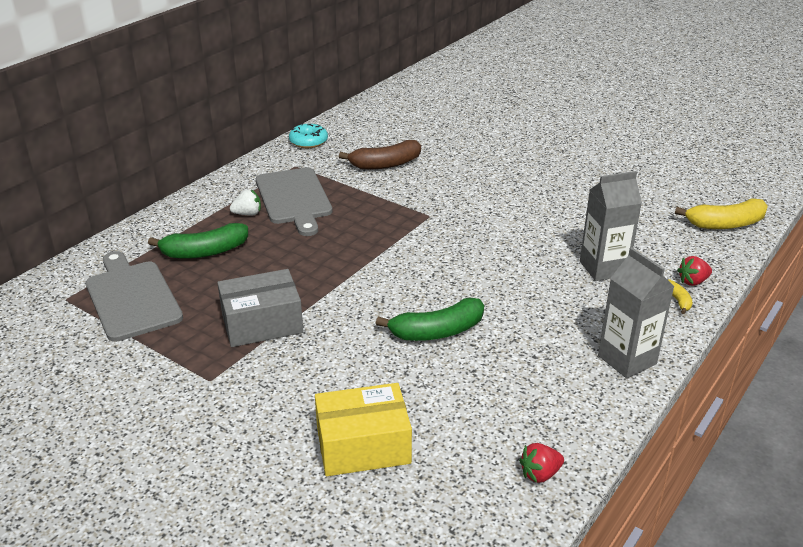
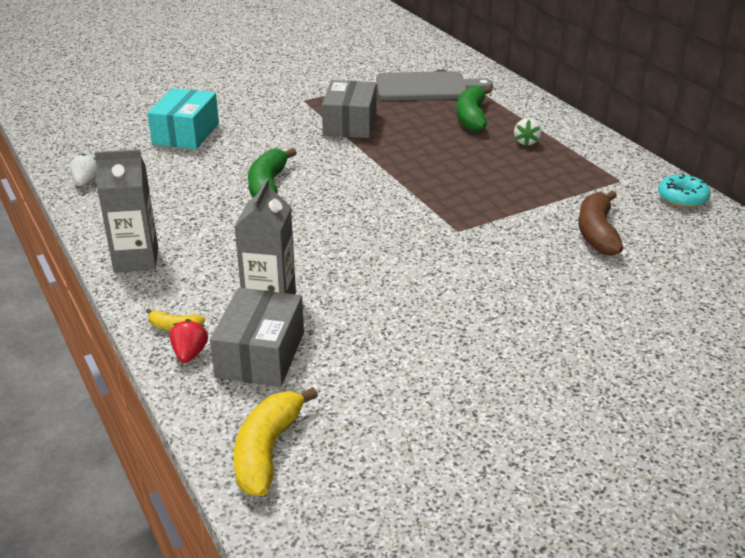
camera: 115 degrees right, 0 degrees up
(294, 199) = (543, 167): grey cutting board -> none
(363, 445) = (186, 133): yellow box -> turquoise box
(540, 474) = (86, 182): red strawberry -> white strawberry
(658, 253) = (260, 355): none -> grey box

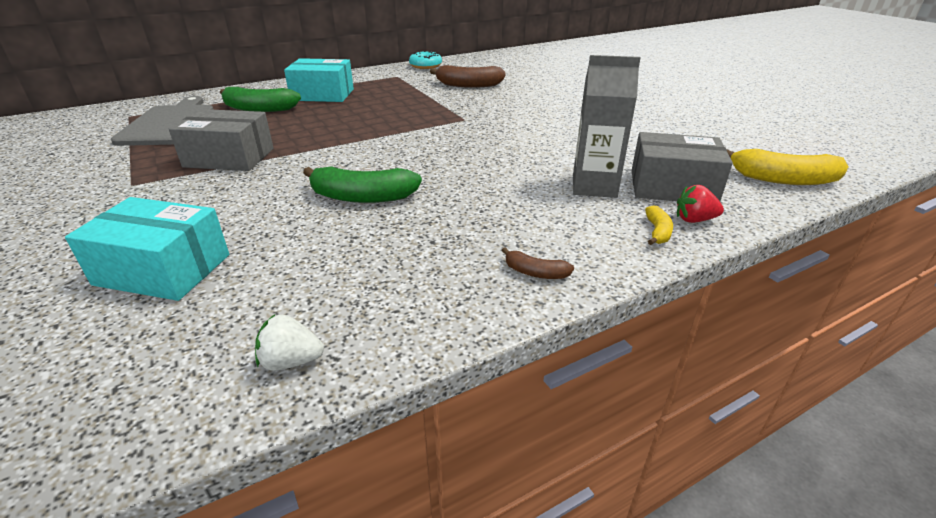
camera: 90 degrees left, 0 degrees up
(136, 259) = (535, 273): grey carton -> brown banana
(526, 142) = (322, 95): white strawberry -> turquoise box

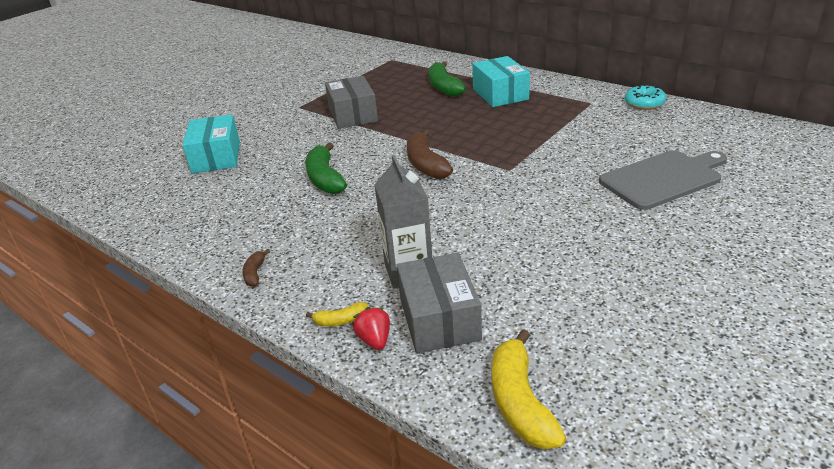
camera: 70 degrees right, 0 degrees up
(169, 124) = (390, 75): grey cutting board -> grey cutting board (663, 178)
(291, 361) = (152, 221): white strawberry -> none
(468, 85) = (611, 142): brown banana -> brown banana (426, 164)

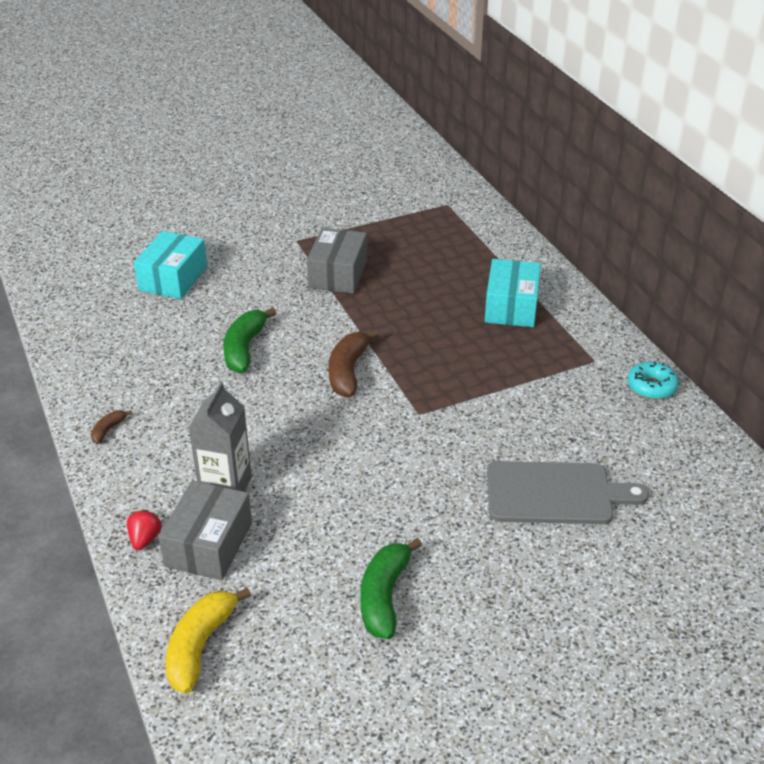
camera: 25 degrees right, 5 degrees up
(340, 321) = (135, 508): yellow banana -> none
(444, 87) = (462, 271): green banana -> green banana (384, 596)

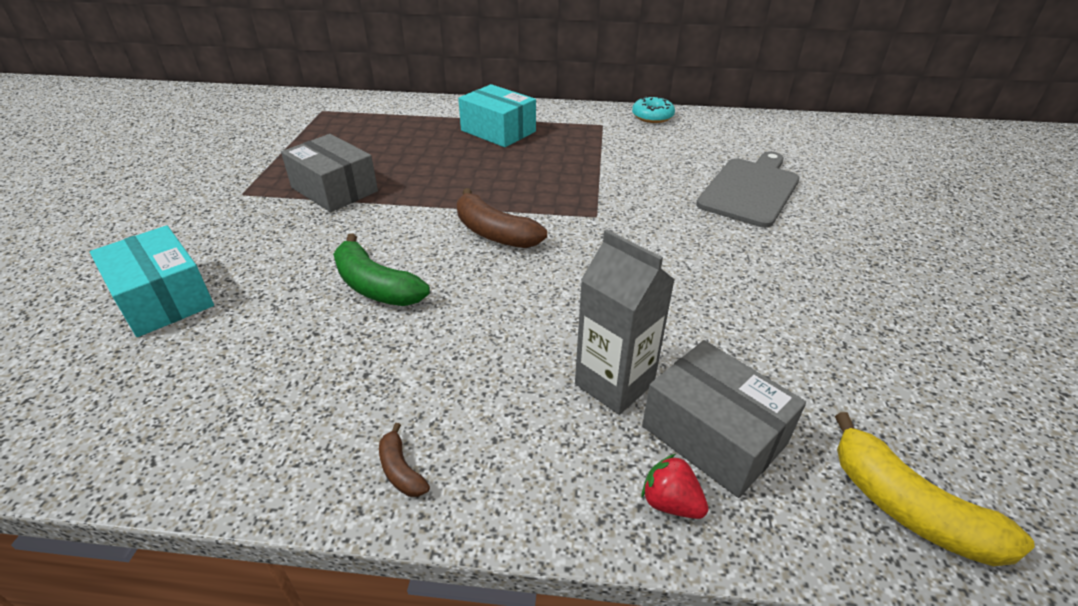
camera: 60 degrees left, 0 degrees up
(384, 596) = (853, 322): green banana -> none

